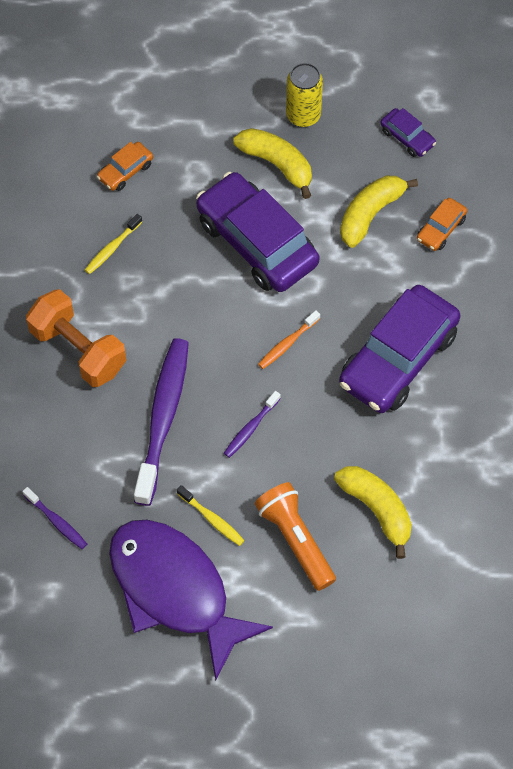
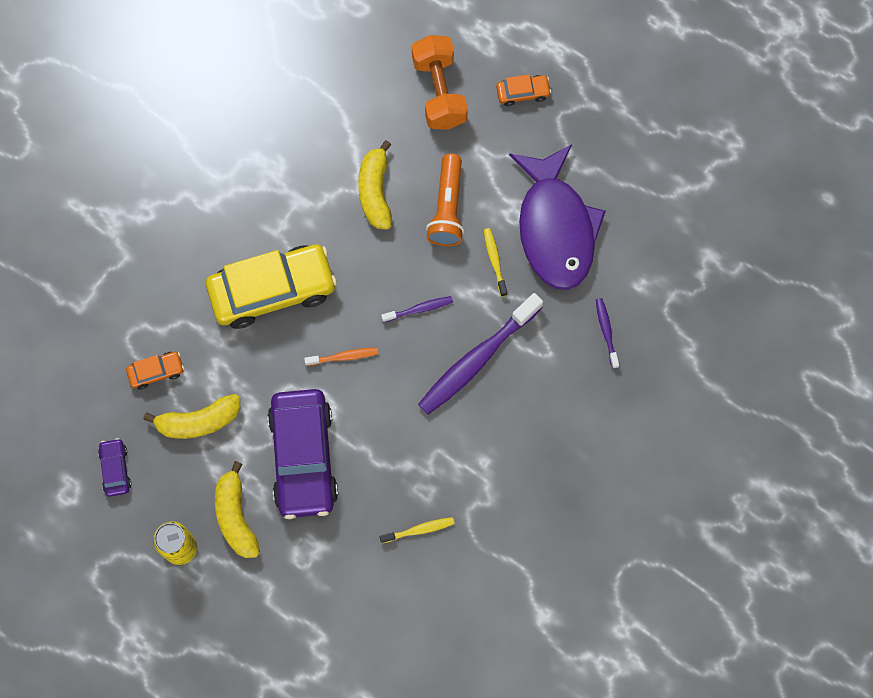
camera: 145 degrees left, 10 degrees up
(78, 350) = (503, 458): orange dumbbell -> orange dumbbell (439, 92)
(125, 171) = (360, 595): orange car -> orange car (523, 93)
(398, 358) = (272, 290): purple car -> yellow car

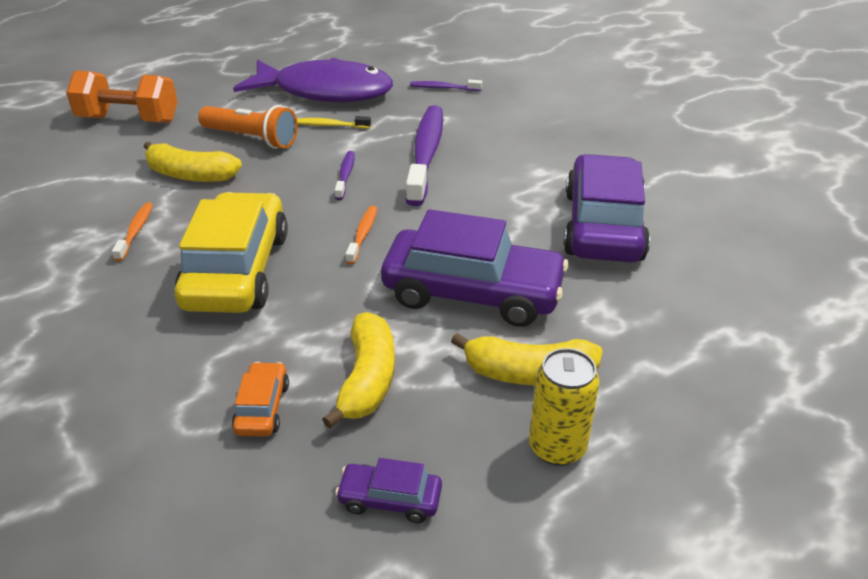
camera: 70 degrees left, 35 degrees down
(291, 197) = (135, 231): none -> orange toothbrush
(419, 530) = (603, 226): yellow toothbrush -> purple car
(477, 360) = (426, 154): purple toothbrush -> purple toothbrush turned 150 degrees counterclockwise
(523, 93) = (181, 82): orange car -> none

